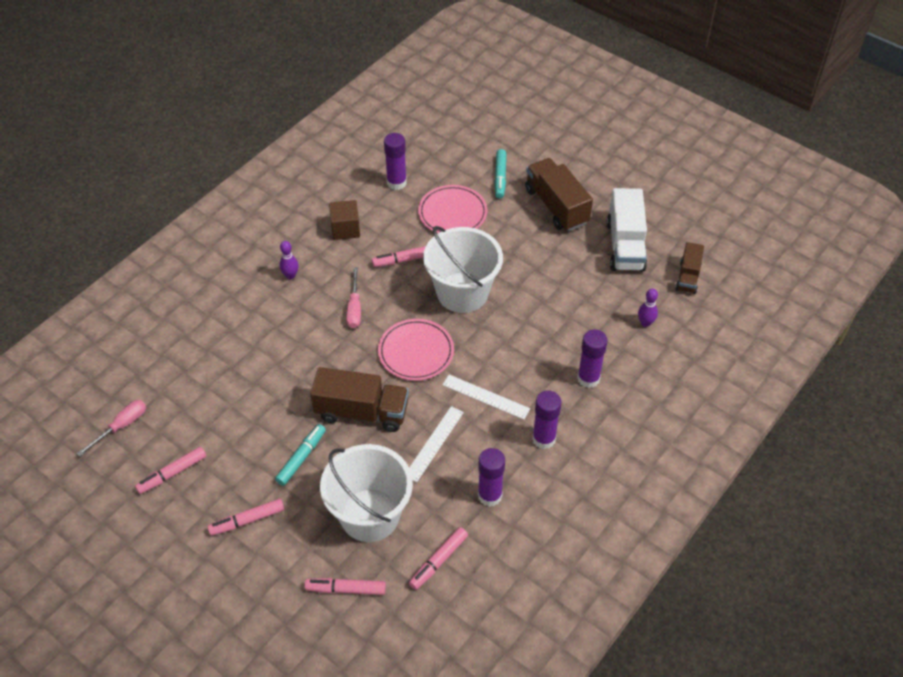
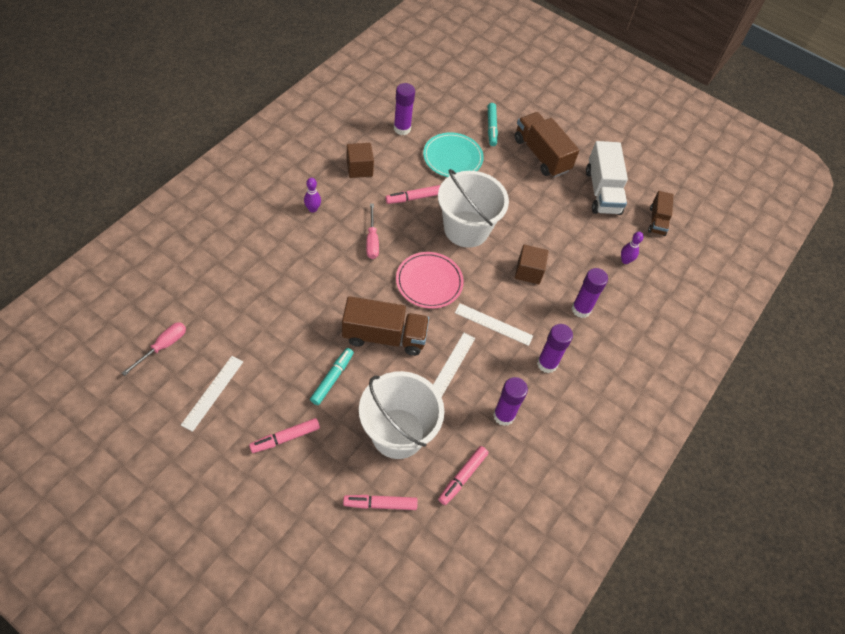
camera: 10 degrees left, 5 degrees up
(172, 473) = (213, 392): pink marker -> white ruler
(452, 213) = (452, 157): pink plate -> turquoise plate
(531, 338) = (528, 272): none -> brown cube

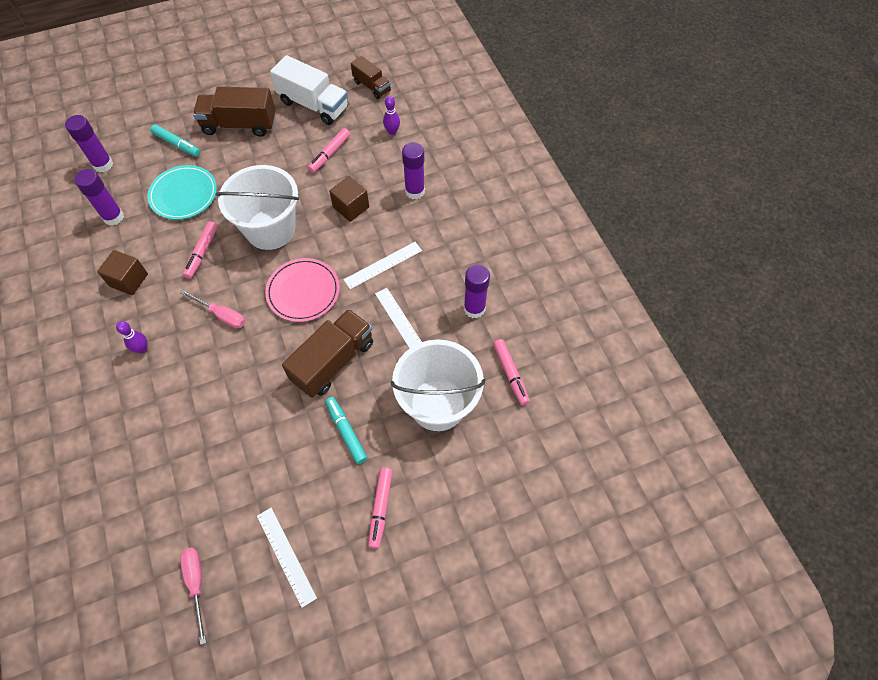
camera: 50 degrees left, 5 degrees up
(380, 504) = (496, 456): pink marker -> pink marker (330, 154)
(547, 364) = (448, 247): purple glue stick -> purple glue stick (103, 165)

